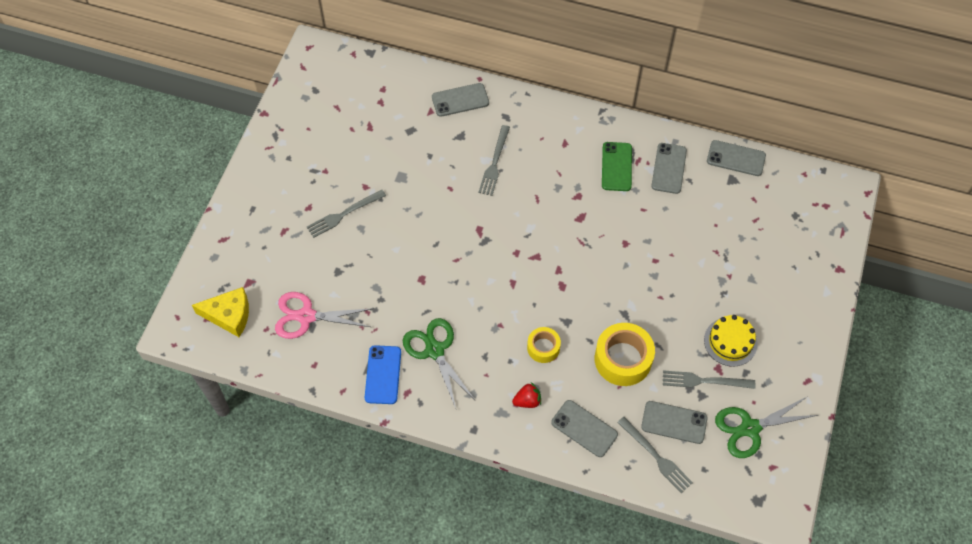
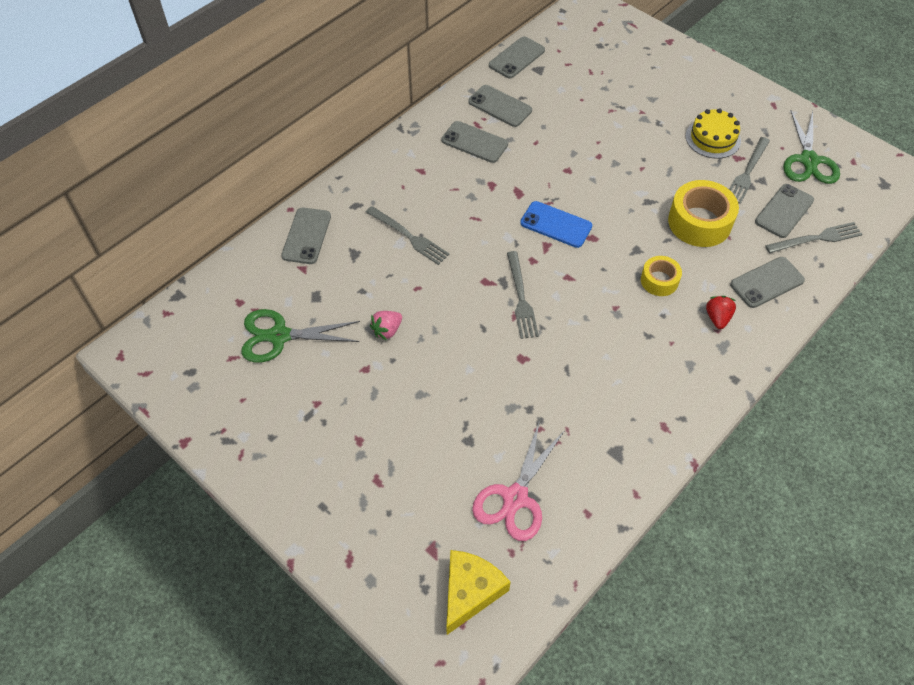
camera: 65 degrees left, 5 degrees down
(344, 214) = (391, 405): grey fork -> grey fork (521, 297)
(383, 375) = (631, 443): blue phone -> blue phone (556, 225)
(403, 185) = (387, 330): none -> pink strawberry
(434, 350) = (621, 379): green scissors -> green scissors (279, 336)
(616, 167) = (474, 142): green phone -> grey phone

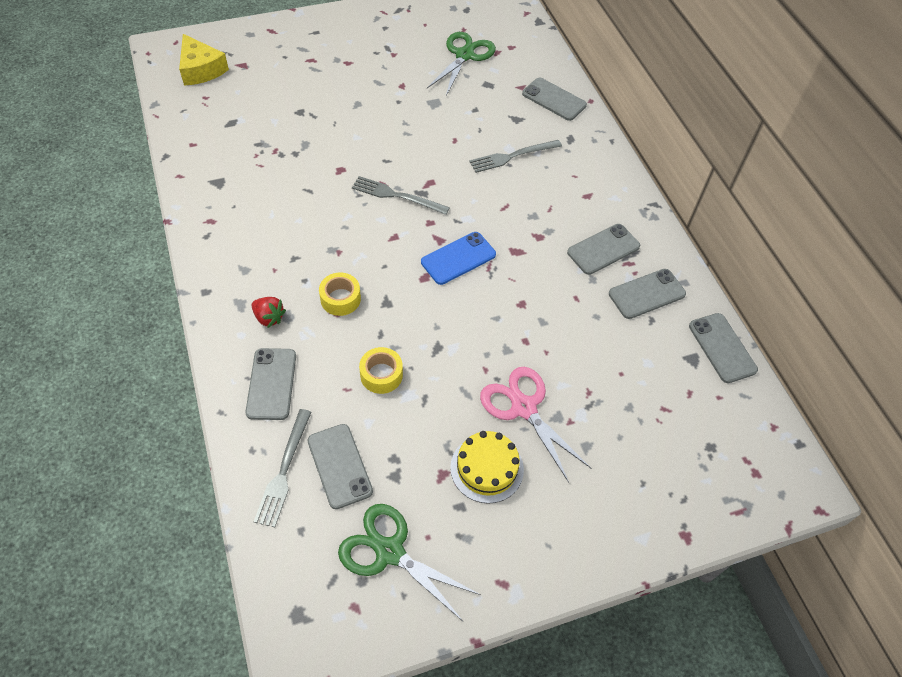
camera: 115 degrees right, 0 degrees up
(387, 330) = (426, 108): pink strawberry -> none
(515, 498) = (237, 115): pink scissors -> pink scissors (523, 408)
(699, 222) = (381, 375): yellow tape -> yellow tape, size x0.57
(747, 172) = (415, 469): grey fork -> none

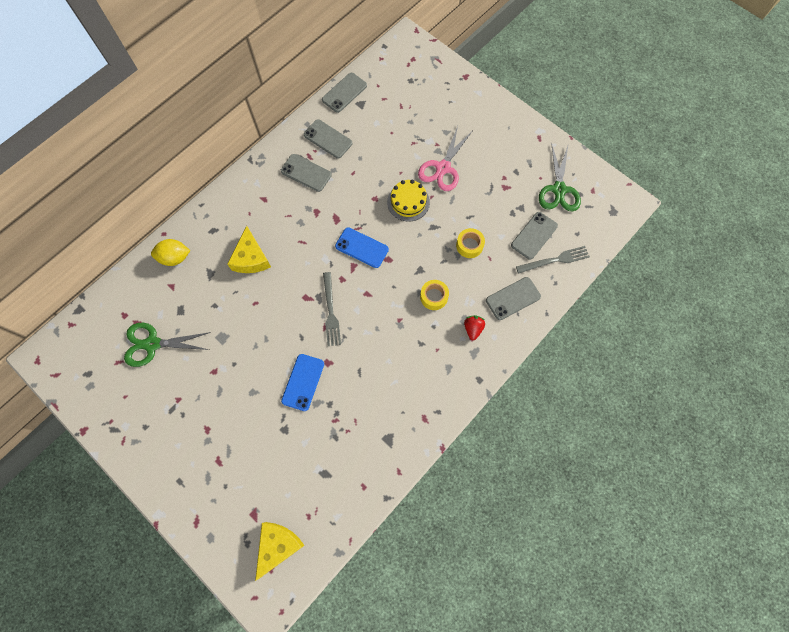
camera: 115 degrees left, 15 degrees up
(335, 142) = (303, 382): none -> blue phone
(487, 468) = (488, 169): yellow cake -> yellow cake (408, 202)
(512, 156) = (251, 258): grey fork -> yellow cheese
(554, 99) = (175, 258): grey phone -> yellow lemon

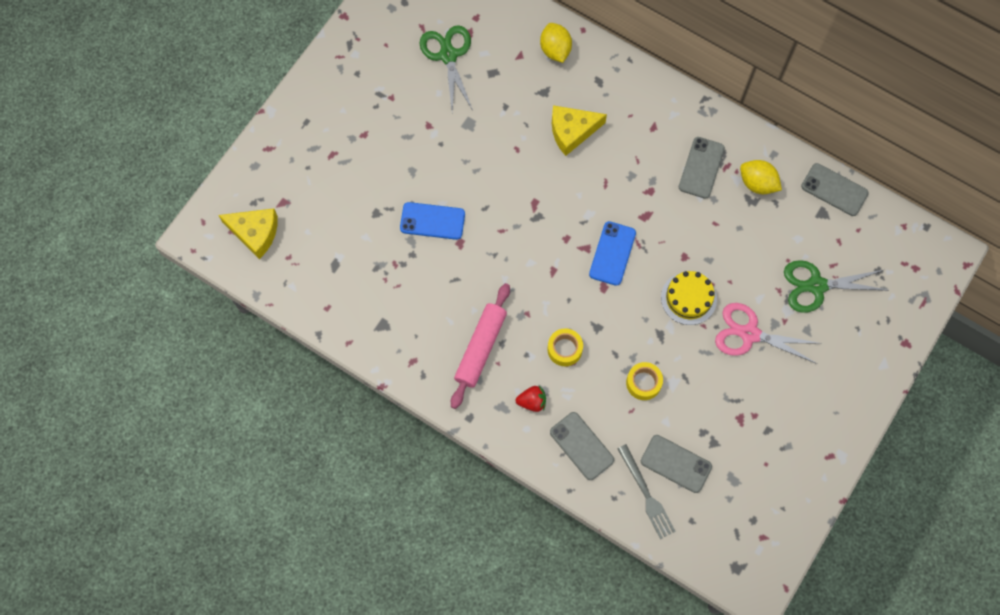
camera: 80 degrees right, 0 degrees up
(328, 139) = (757, 183): grey phone -> yellow lemon
(330, 311) = (522, 234): grey fork -> none
(422, 361) = (480, 348): none -> pink rolling pin
(559, 190) = (753, 491): green scissors -> green scissors (816, 286)

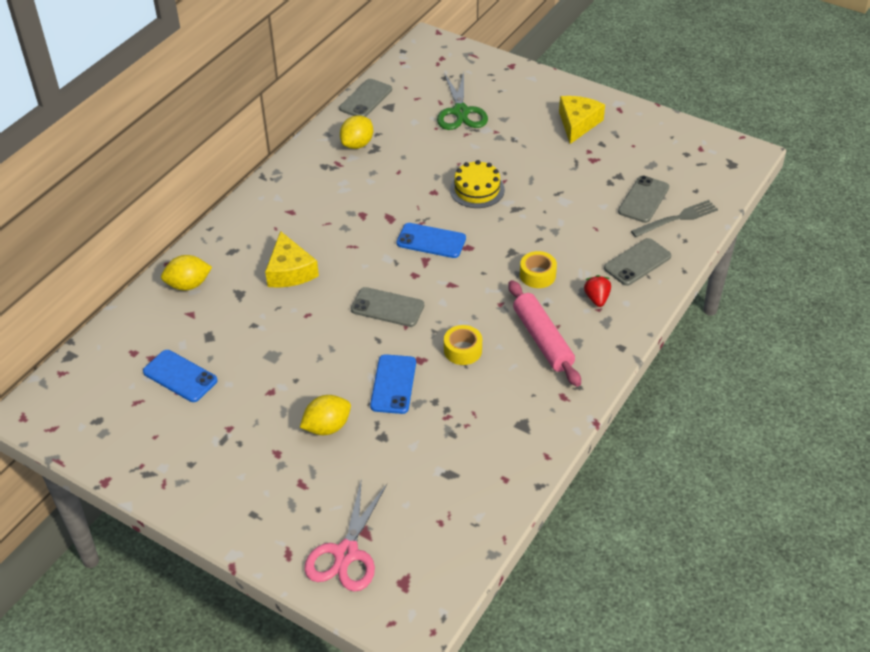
camera: 90 degrees left, 25 degrees down
(255, 233) = (408, 560): yellow cheese -> yellow cheese (578, 123)
(388, 170) = (327, 427): none -> yellow lemon
(448, 55) = (180, 376): green scissors -> blue phone
(480, 348) = (542, 340): pink rolling pin -> pink rolling pin turned 45 degrees clockwise
(643, 383) = (566, 220): yellow tape -> yellow tape (463, 350)
(701, 168) = (338, 179): grey phone -> grey phone (387, 307)
(749, 334) = (510, 152): pink scissors -> pink scissors (346, 553)

